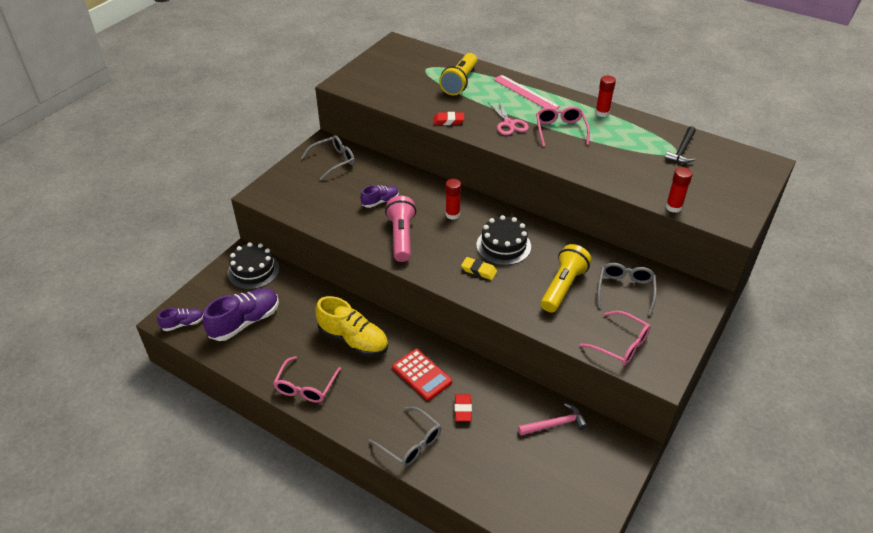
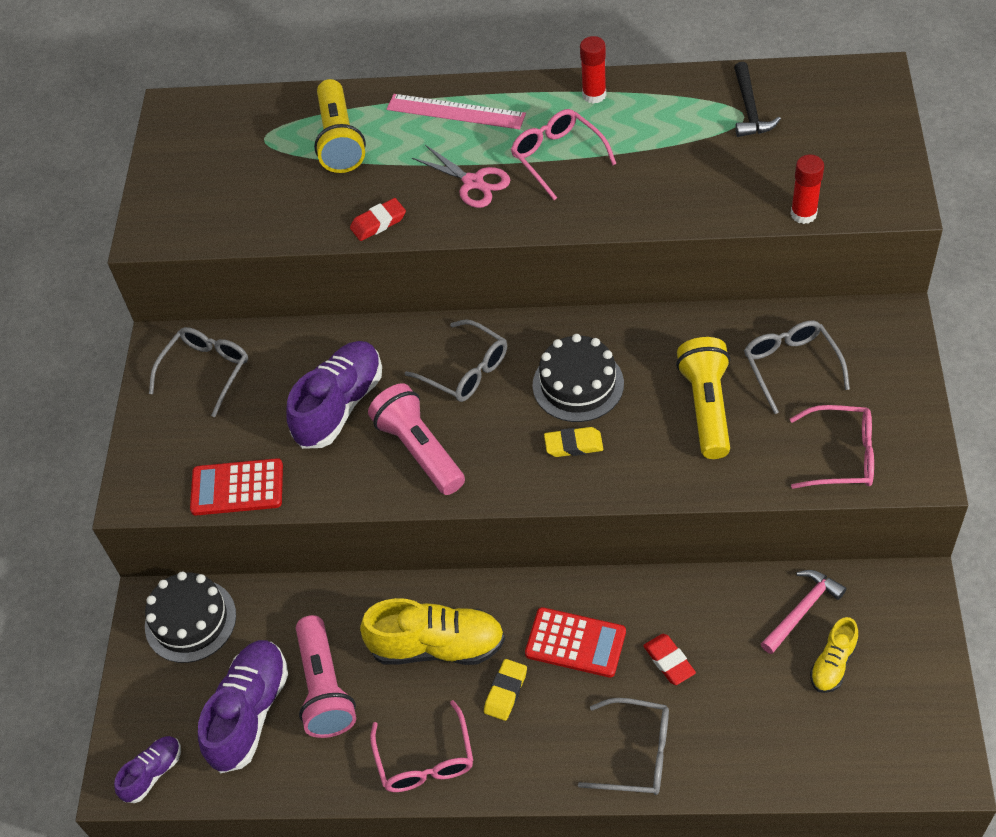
camera: 25 degrees left, 10 degrees up
(287, 330) = (325, 688): none -> pink flashlight
(305, 212) = (237, 488): none -> red calculator
(369, 378) = (505, 692): none -> yellow eraser
(380, 201) = (339, 406): purple shoe -> purple shoe, size x1.84
(452, 214) = (466, 370): red glue stick -> grey glasses
(552, 459) = (833, 663): none -> yellow shoe

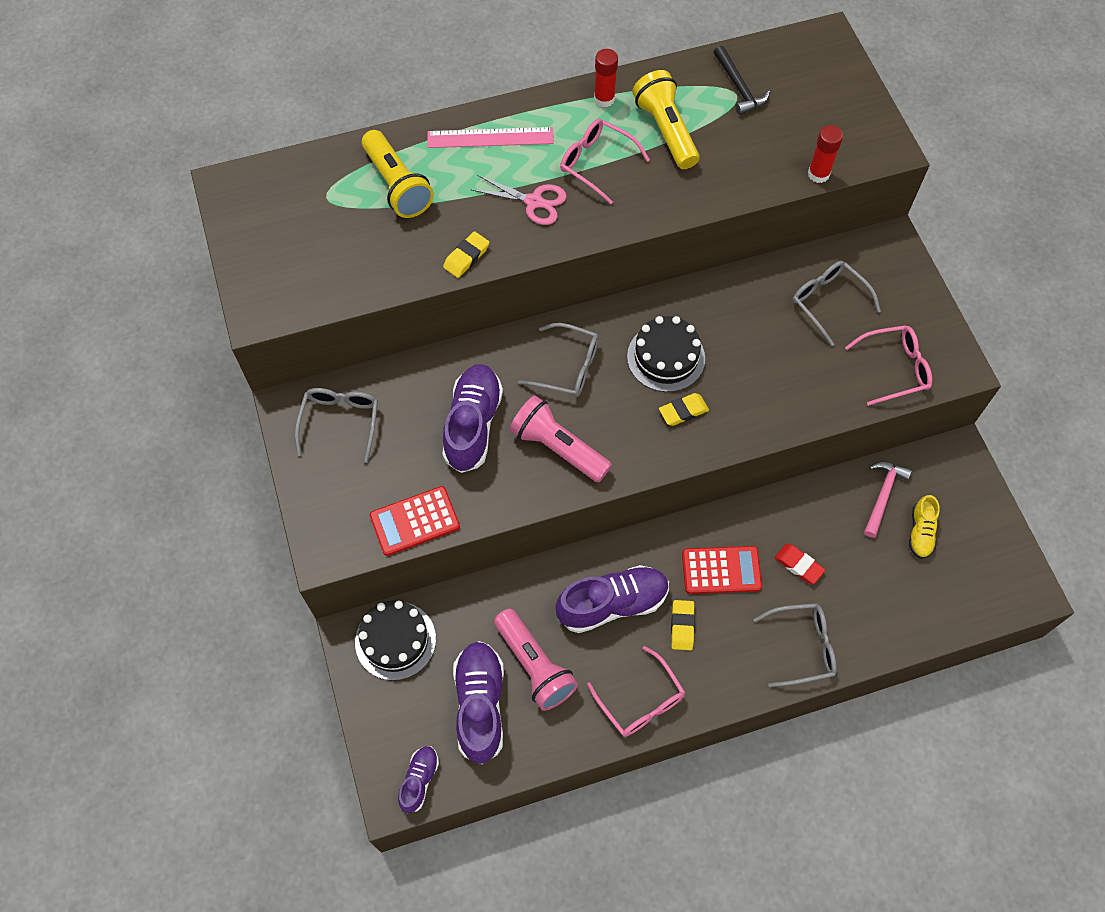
camera: 25 degrees left, 10 degrees up
(378, 223) = (466, 257): red eraser -> yellow eraser
(437, 646) = (612, 604): yellow shoe -> purple shoe
(706, 407) = (776, 353): yellow flashlight -> yellow flashlight (666, 131)

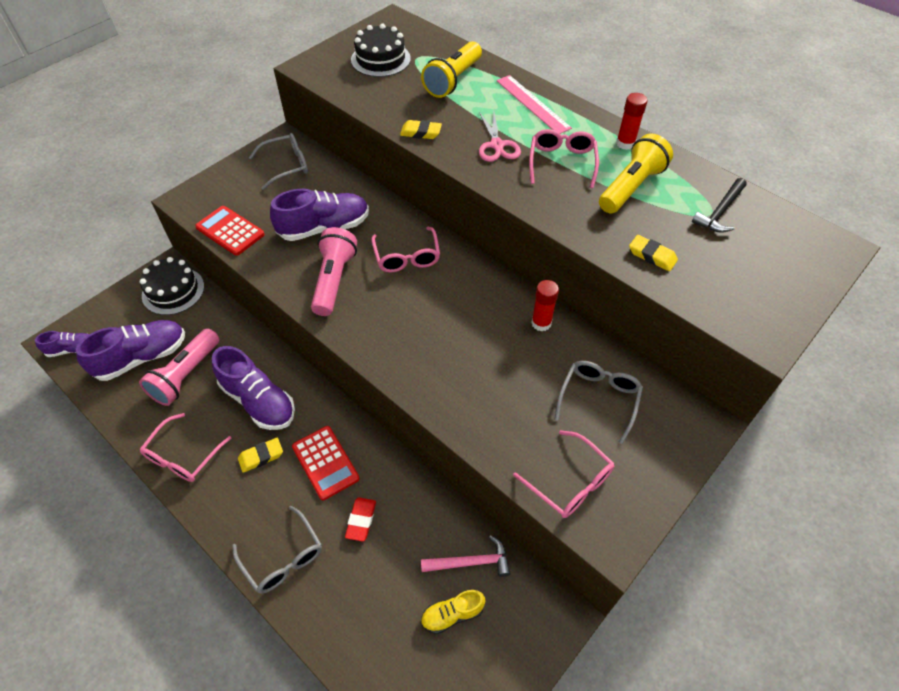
camera: 60 degrees right, 10 degrees down
(568, 367) = (407, 257): grey glasses -> pink glasses
(666, 357) = (457, 310): black cake -> black cake (380, 59)
(683, 411) = (415, 342): yellow eraser -> yellow eraser (652, 256)
(818, 174) = (685, 298): red glue stick -> red glue stick (541, 323)

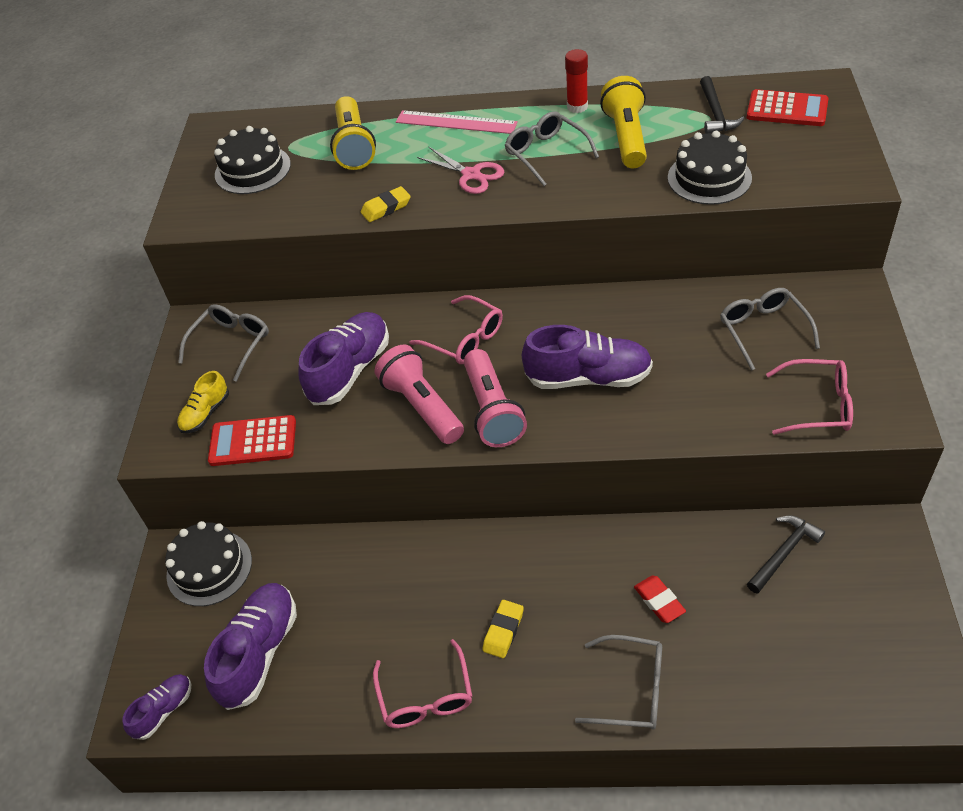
camera: 35 degrees left, 5 degrees down
(186, 375) = (331, 628): pink flashlight -> pink flashlight (492, 410)
(258, 401) = (438, 589): purple shoe -> purple shoe (588, 378)
(325, 462) = (569, 585): red calculator -> red calculator (787, 109)
(452, 614) = (817, 602): yellow shoe -> yellow shoe (205, 413)
(471, 562) = (784, 553): pink hammer -> black hammer
(541, 323) = (648, 308): red glue stick -> none
(562, 162) = (546, 154): pink glasses -> grey glasses
(652, 256) = (709, 178): yellow eraser -> black cake

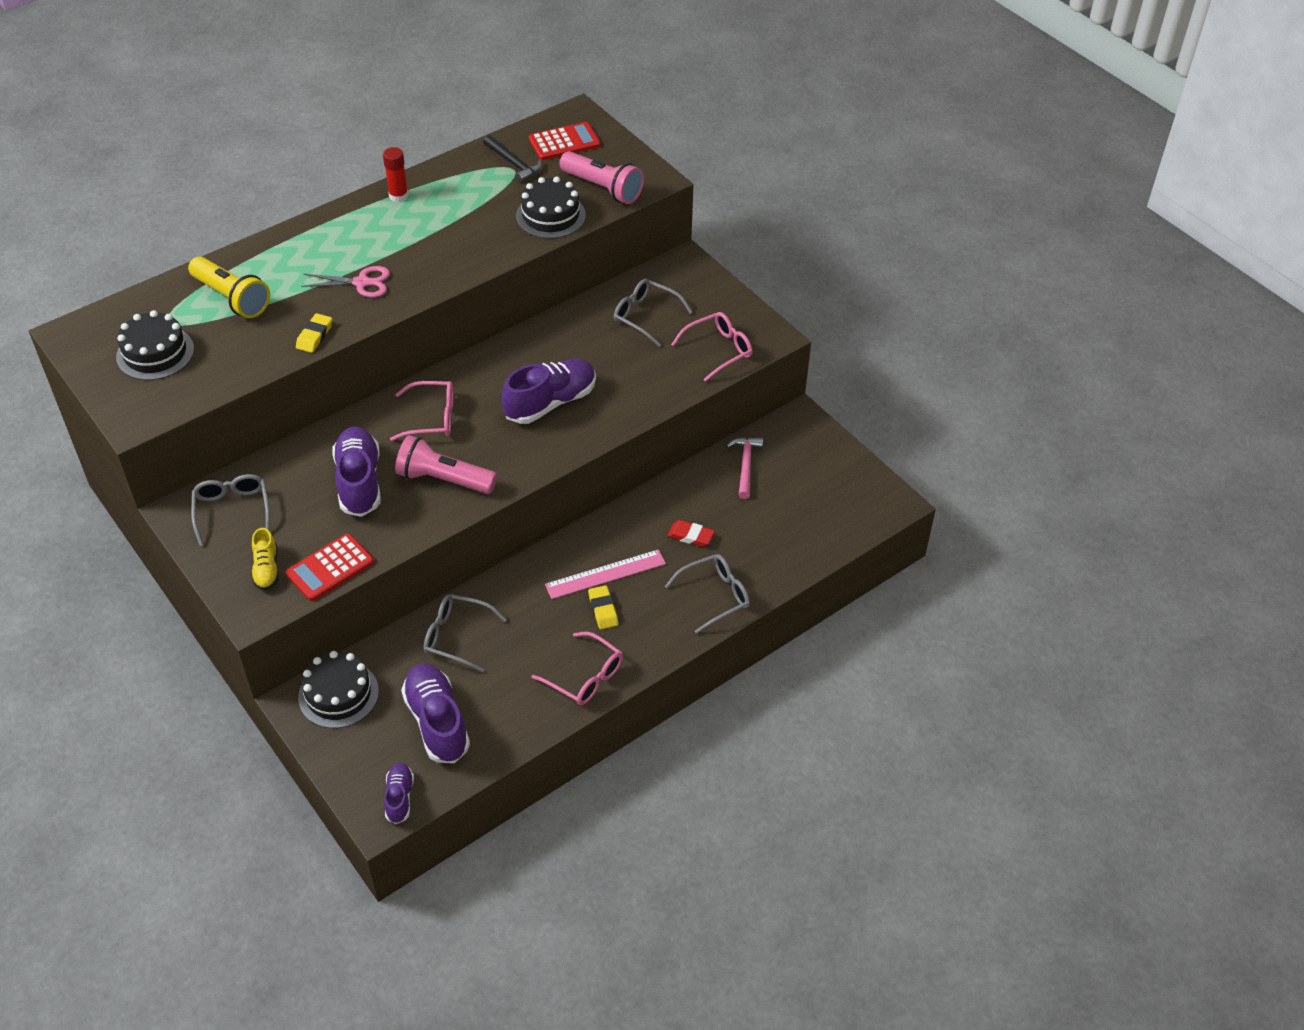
camera: 45 degrees left, 0 degrees up
(456, 122) = (305, 245): pink ruler -> pink ruler (605, 574)
(492, 410) = (500, 457): pink flashlight -> pink flashlight (603, 188)
(546, 154) = (408, 243): grey glasses -> grey glasses (456, 636)
(626, 137) = (461, 207): yellow flashlight -> none
(784, 553) = (745, 465): black hammer -> pink hammer

